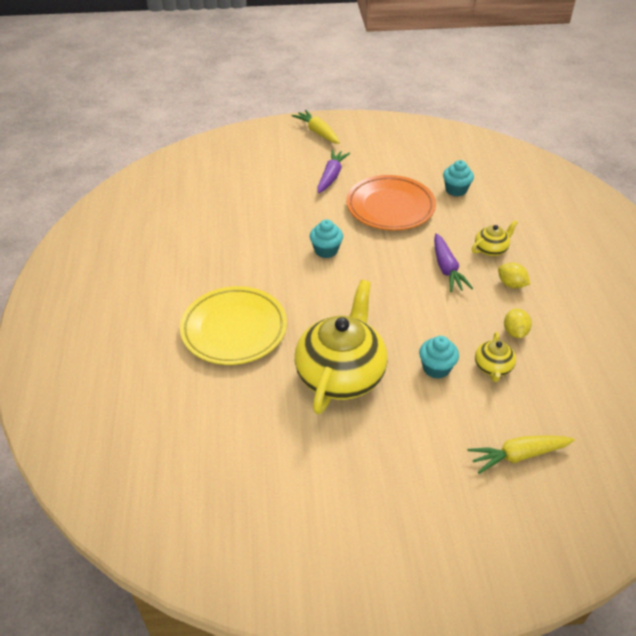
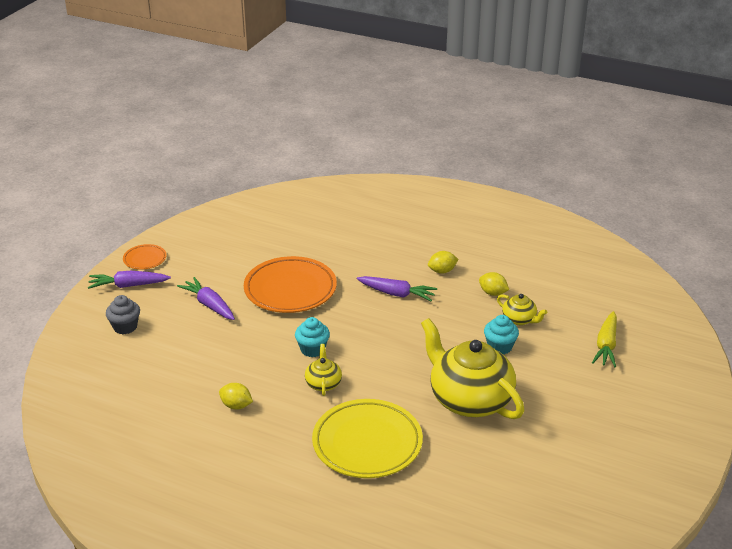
camera: 60 degrees left, 10 degrees down
(227, 239) = (236, 405): none -> yellow lemon
(271, 151) = (125, 327): none -> grey cupcake
(318, 132) = (128, 285): yellow carrot -> purple carrot
(354, 125) = (145, 259): none -> orange plate
(456, 190) = (304, 245): turquoise cupcake -> none
(491, 249) = (394, 262): yellow teapot -> yellow teapot (323, 383)

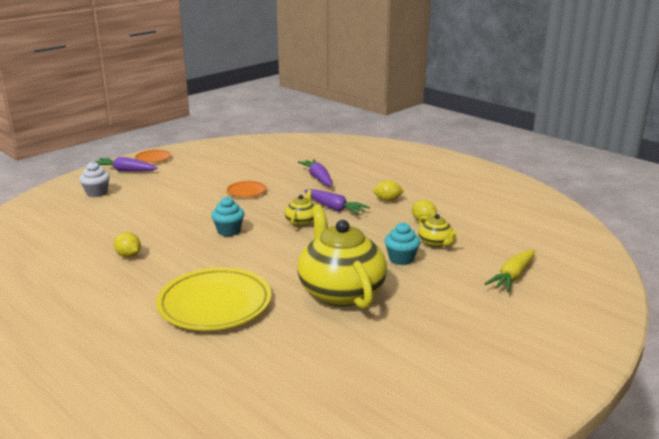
camera: 20 degrees right, 10 degrees down
(125, 327) = (97, 193): grey cupcake -> white cupcake
(209, 305) = (173, 191): purple carrot -> purple carrot (318, 178)
(290, 289) = (246, 192): orange plate -> orange plate, size x0.48
(323, 383) = (216, 255): yellow teapot -> yellow teapot (301, 222)

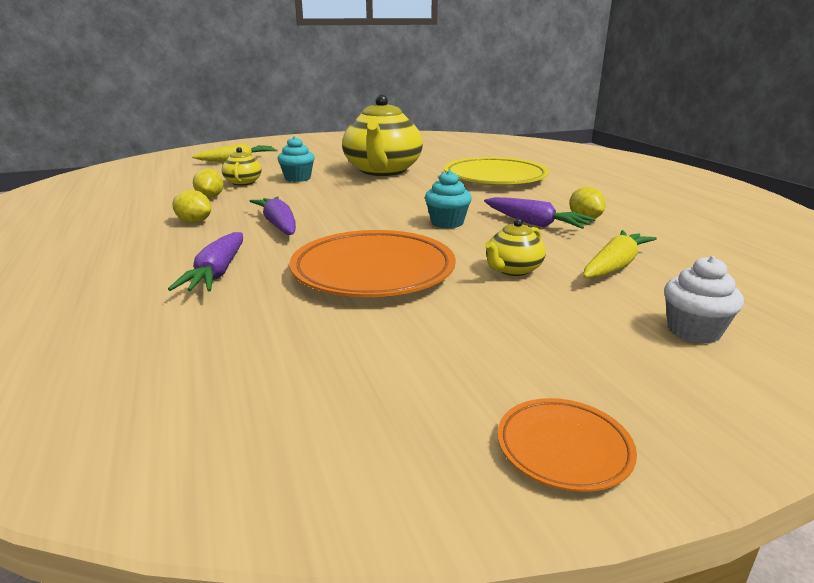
camera: 155 degrees left, 0 degrees up
(119, 218) = (615, 266): none -> yellow carrot
(125, 171) = (649, 401): purple carrot -> purple carrot (534, 223)
(246, 192) = (373, 271): orange plate -> orange plate, size x2.07
(301, 222) = (344, 218): yellow teapot -> yellow teapot (512, 270)

